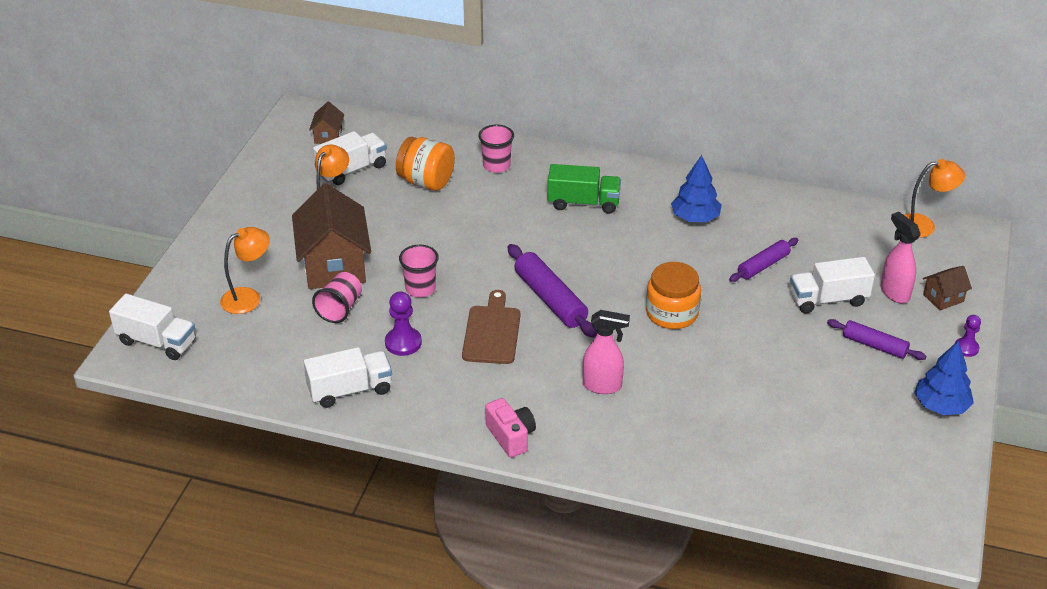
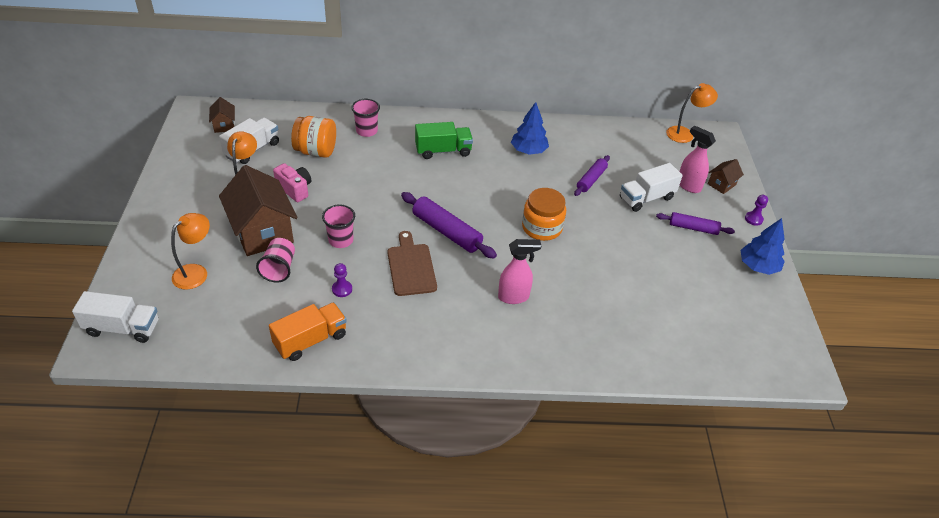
camera: 20 degrees left, 5 degrees up
(350, 390) = (310, 340): white truck -> orange truck
(403, 343) = (342, 289): purple pawn -> purple pawn, size x0.66
(511, 436) = (459, 355): pink camera -> pink camera (295, 189)

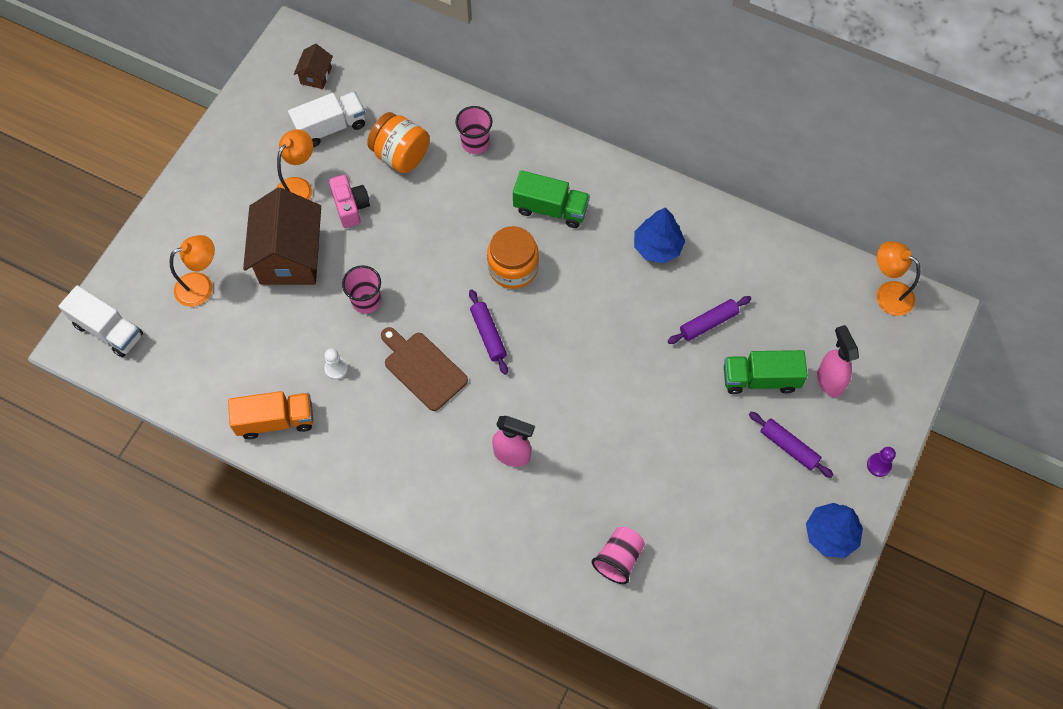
camera: 30 degrees right, 20 degrees up
(279, 269) = (285, 315): pink cup -> pink cup (618, 559)
(342, 289) = (336, 369): purple pawn -> white pawn
(411, 267) = (423, 368): brown cutting board -> brown cutting board turned 60 degrees counterclockwise
(447, 231) = (488, 334): purple rolling pin -> purple rolling pin, size x0.63
(542, 227) = (601, 372): orange jar -> orange jar (513, 268)
(646, 198) = (760, 379): white truck -> green truck
(685, 133) = (887, 294): orange lamp -> orange lamp turned 150 degrees counterclockwise
(721, 184) = (876, 395): brown house -> none

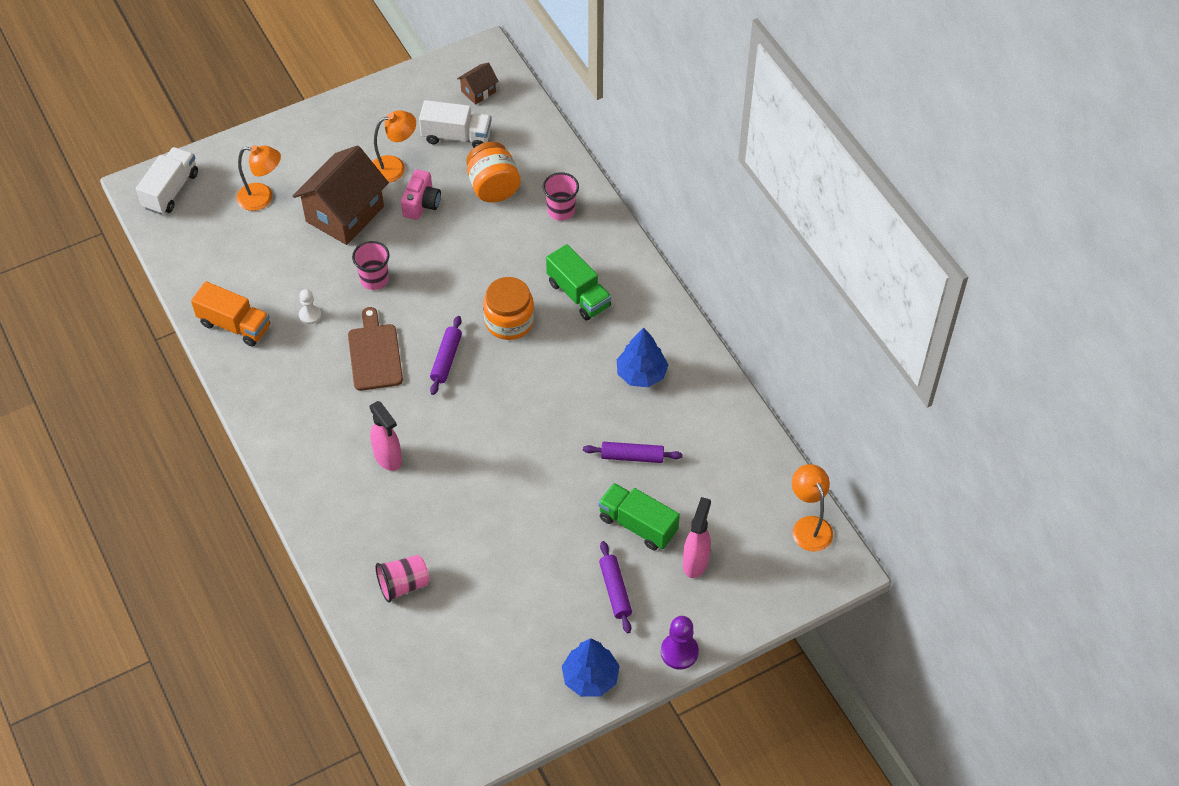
camera: 35 degrees right, 10 degrees down
(108, 330) = (171, 190): white truck -> white truck turned 135 degrees counterclockwise
(878, 465) = (679, 652): purple pawn -> purple pawn, size x1.52

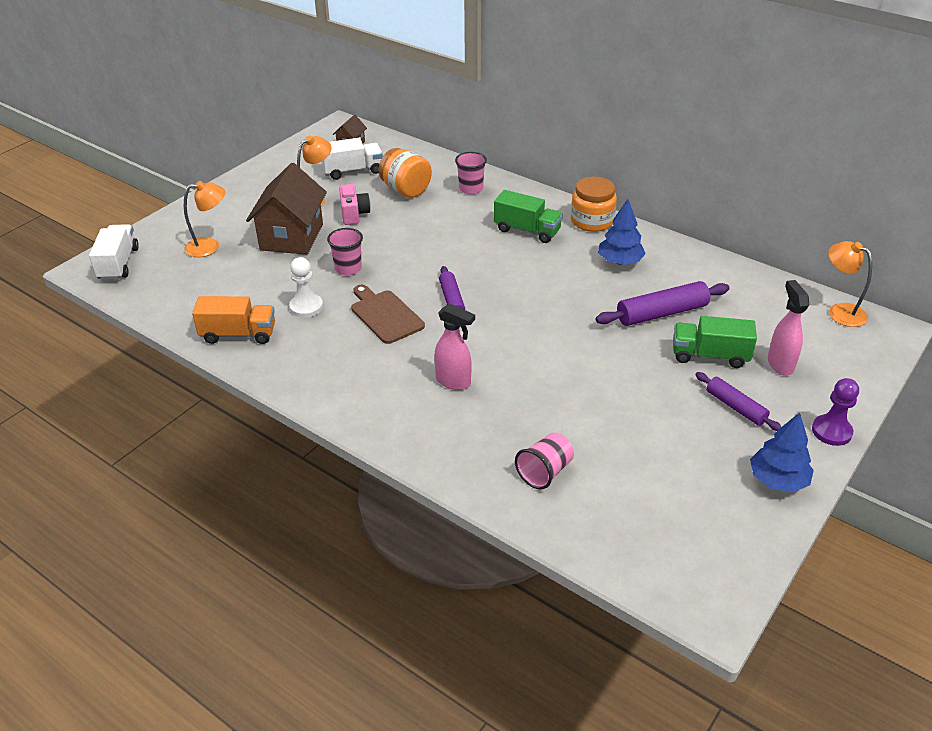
camera: 25 degrees left, 15 degrees down
(310, 315) = (306, 307): white pawn -> white pawn, size x1.52
(509, 321) = (485, 261): orange jar -> orange jar (592, 221)
(632, 457) = (662, 313): purple rolling pin -> purple rolling pin, size x1.57

